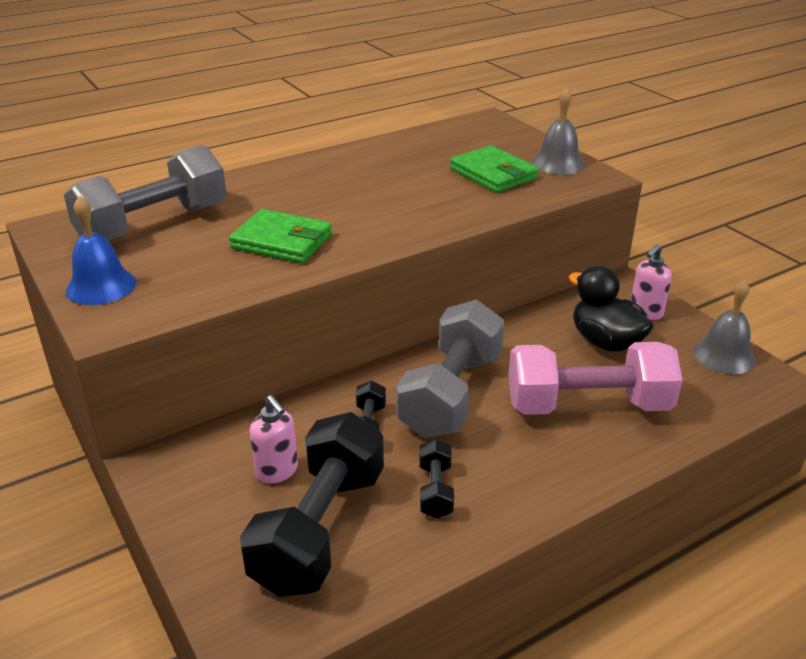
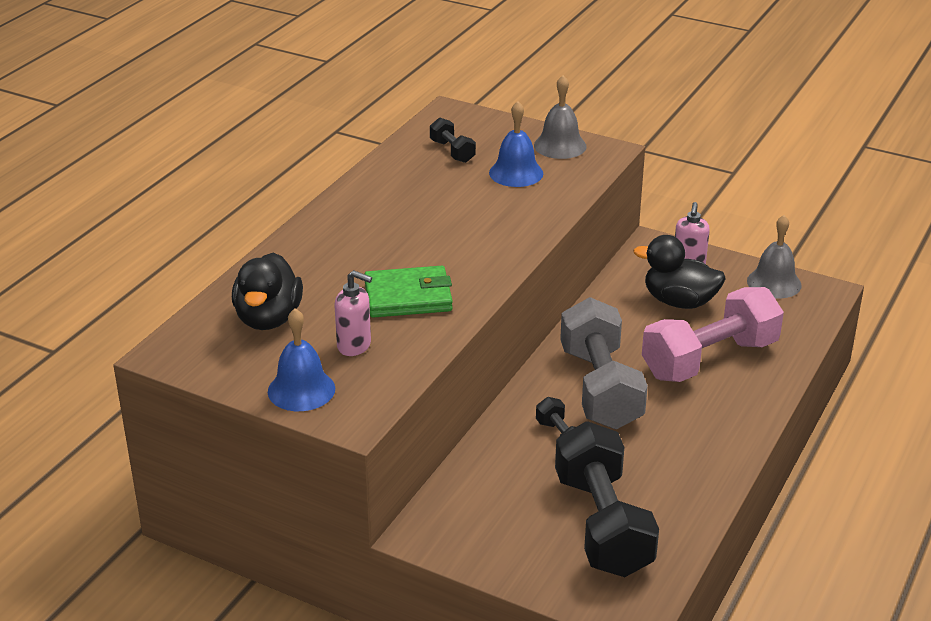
camera: 30 degrees left, 0 degrees up
(153, 225) = (268, 319): grey dumbbell -> black duck
(277, 471) = (526, 498): pink soap dispenser -> pink soap dispenser (354, 346)
(435, 490) = (658, 464): black dumbbell -> black dumbbell (452, 151)
(493, 174) = (516, 173): green wallet -> blue bell

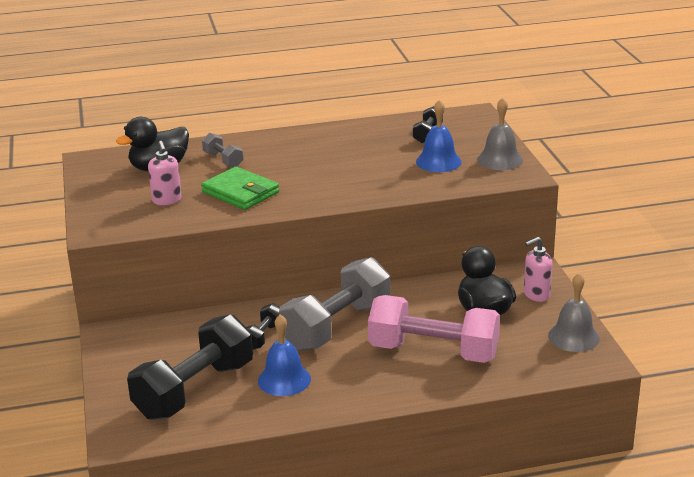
camera: 50 degrees right, 5 degrees down
(301, 390) = (103, 206): blue bell -> blue bell (284, 379)
(317, 275) = (223, 160): none -> grey dumbbell

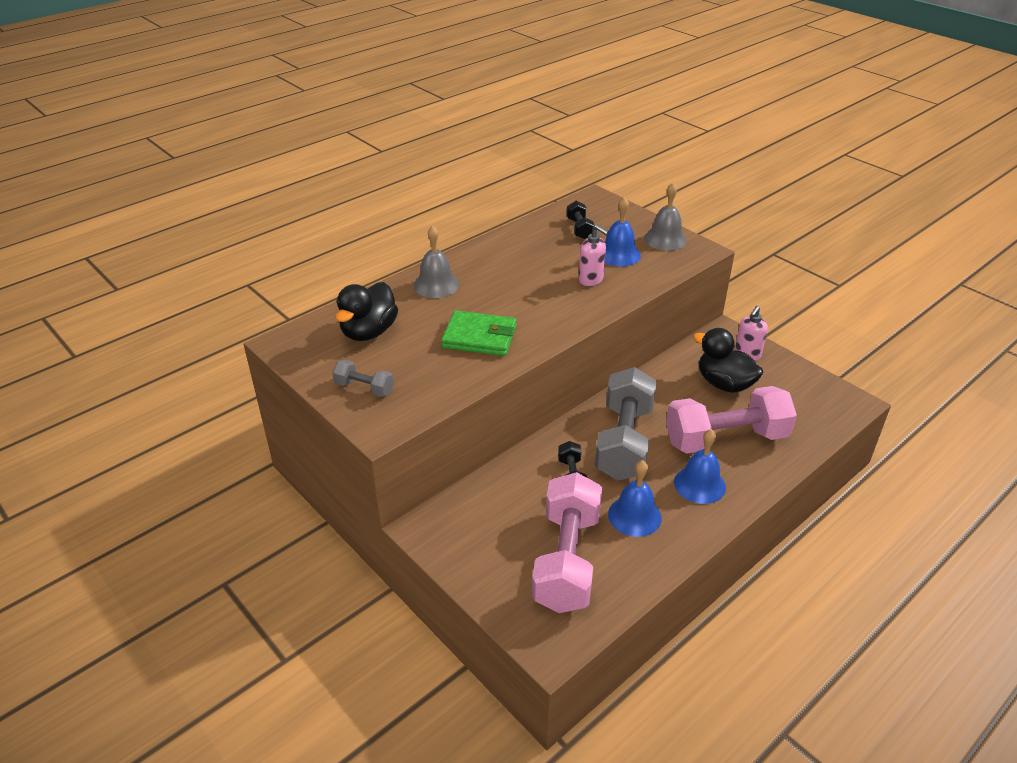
camera: 30 degrees left, 10 degrees up
(167, 200) = (417, 368): pink soap dispenser -> pink soap dispenser (591, 280)
(194, 390) = (566, 560): black dumbbell -> pink dumbbell
(223, 160) = (424, 305): grey dumbbell -> grey dumbbell (364, 388)
(368, 376) = (699, 484): none -> blue bell
(573, 337) = (812, 385): grey bell -> grey bell (436, 285)

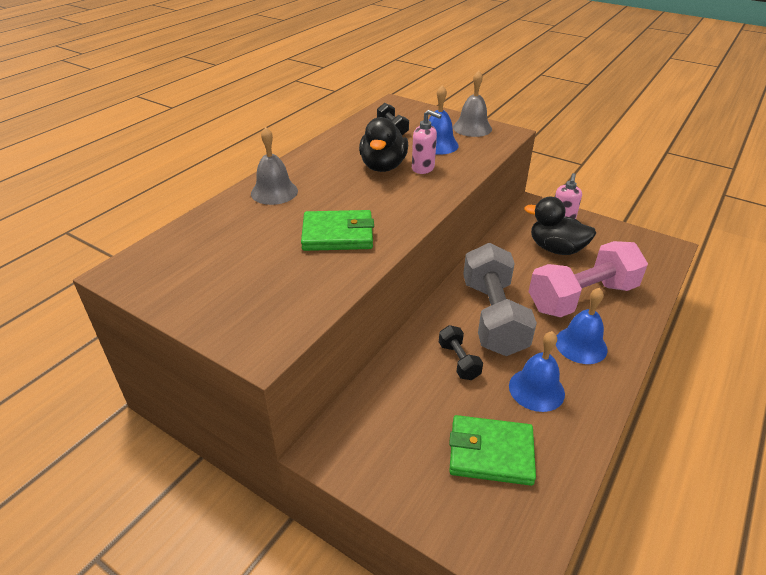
camera: 15 degrees left, 0 degrees up
(364, 388) = (230, 306): grey dumbbell -> none
(369, 332) = (217, 247): black duck -> black duck (383, 166)
(566, 560) = (491, 453): pink dumbbell -> green wallet

